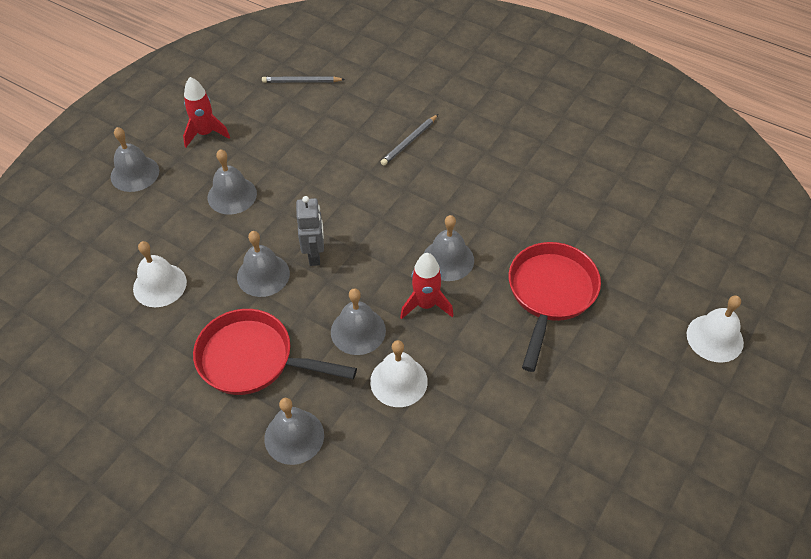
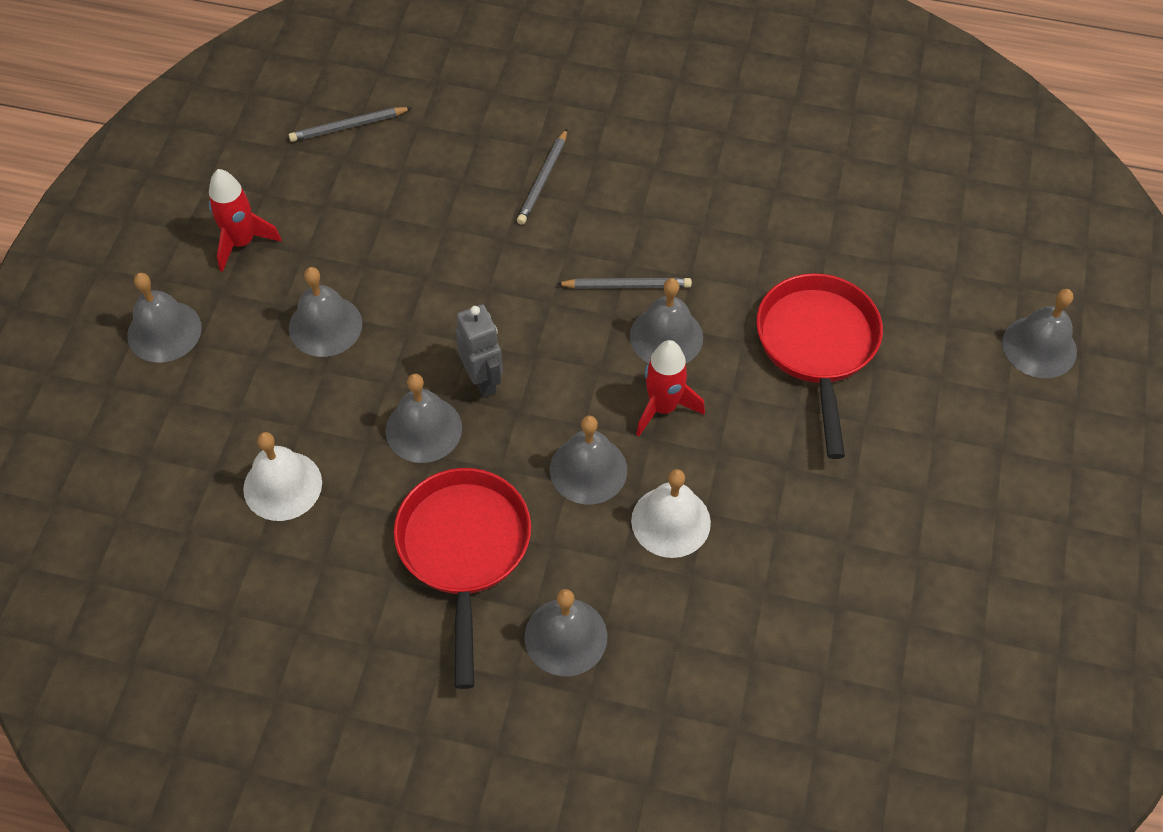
camera: 20 degrees left, 5 degrees up
(253, 359) = (464, 551): red pan -> red pan turned 90 degrees clockwise
(435, 220) = (626, 286): none -> grey pencil
(715, 338) = (1039, 347): white bell -> grey bell

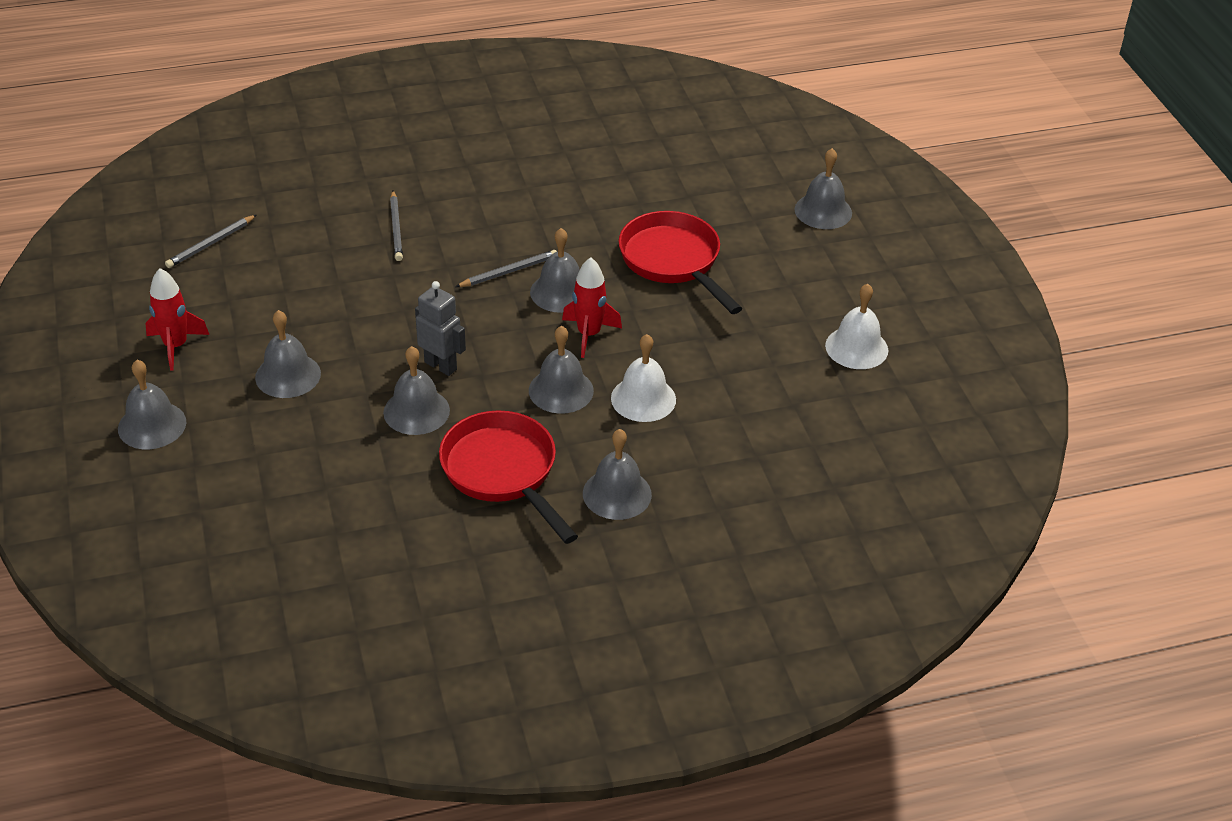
camera: 30 degrees left, 15 degrees down
(282, 485) = (329, 486): white bell -> white bell (856, 347)

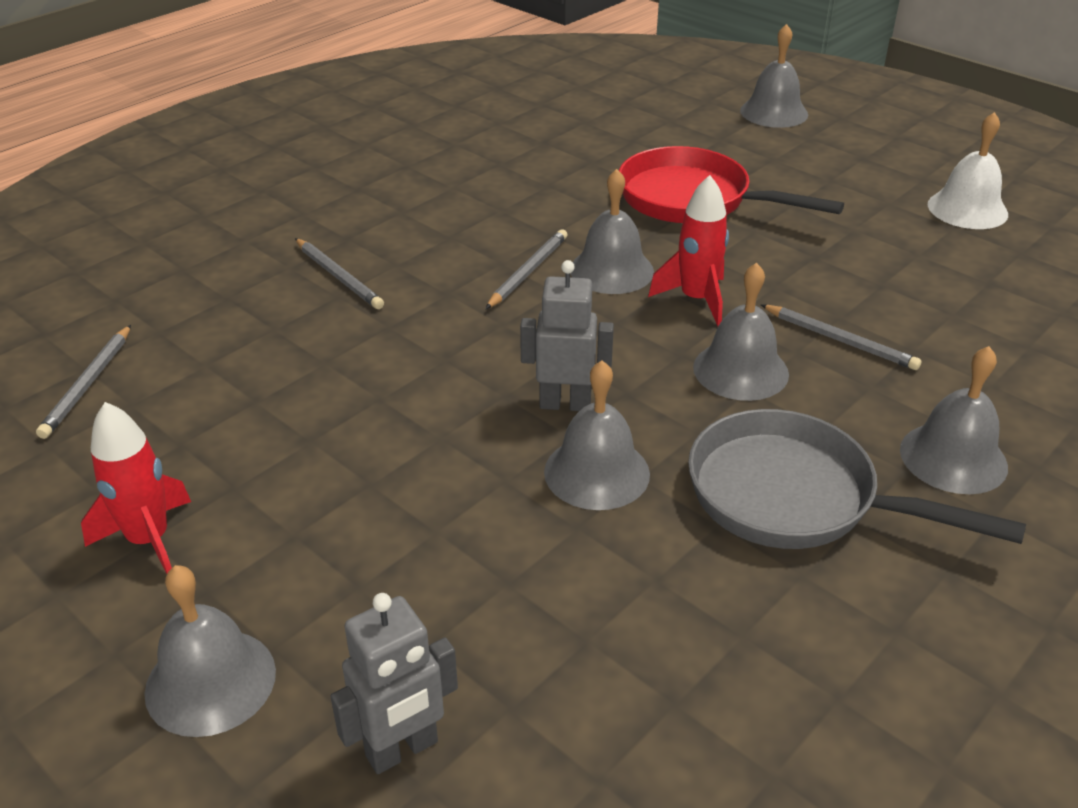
camera: 30 degrees left, 5 degrees down
(204, 492) = (402, 750): none -> grey robot
(288, 375) = (367, 505): grey bell -> none
(503, 472) = (795, 497): red pan -> grey pan
(643, 398) = (839, 340): white bell -> grey pencil

